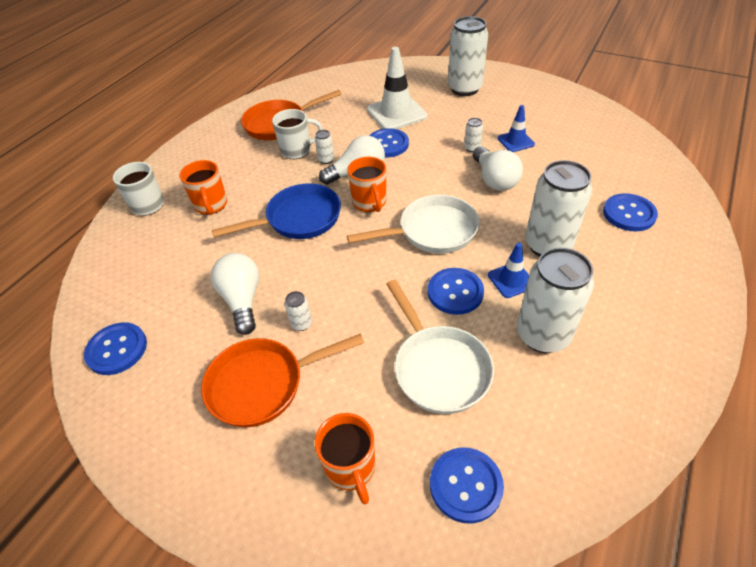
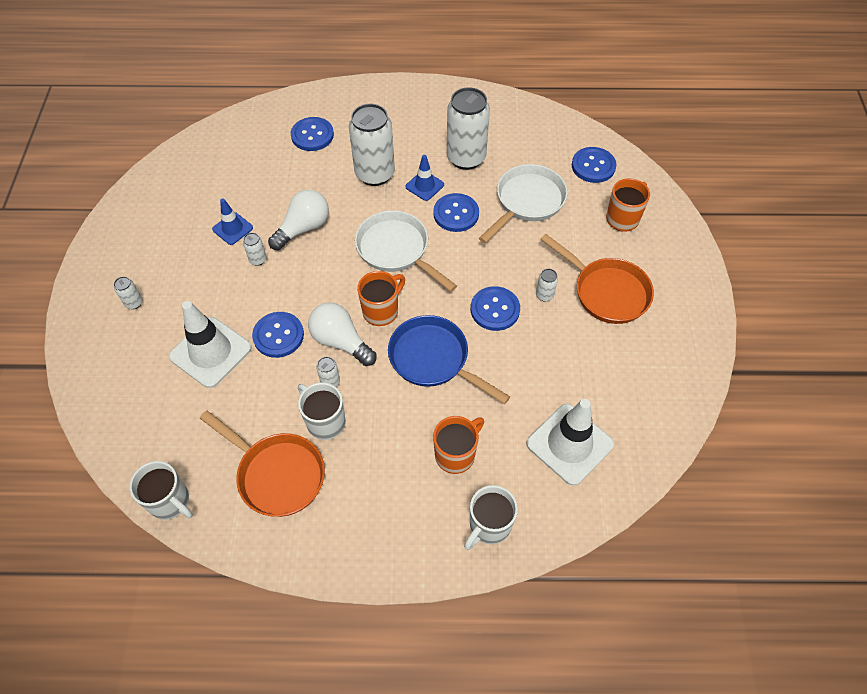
camera: 120 degrees left, 10 degrees up
(117, 349) = (651, 410): blue button -> blue button (495, 309)
(151, 274) = (569, 444): none -> white traffic cone
(242, 300) = (549, 349): white light bulb -> none
(301, 85) = (170, 501): none -> white mug
(464, 89) = (134, 303): white can -> white can, size x0.42

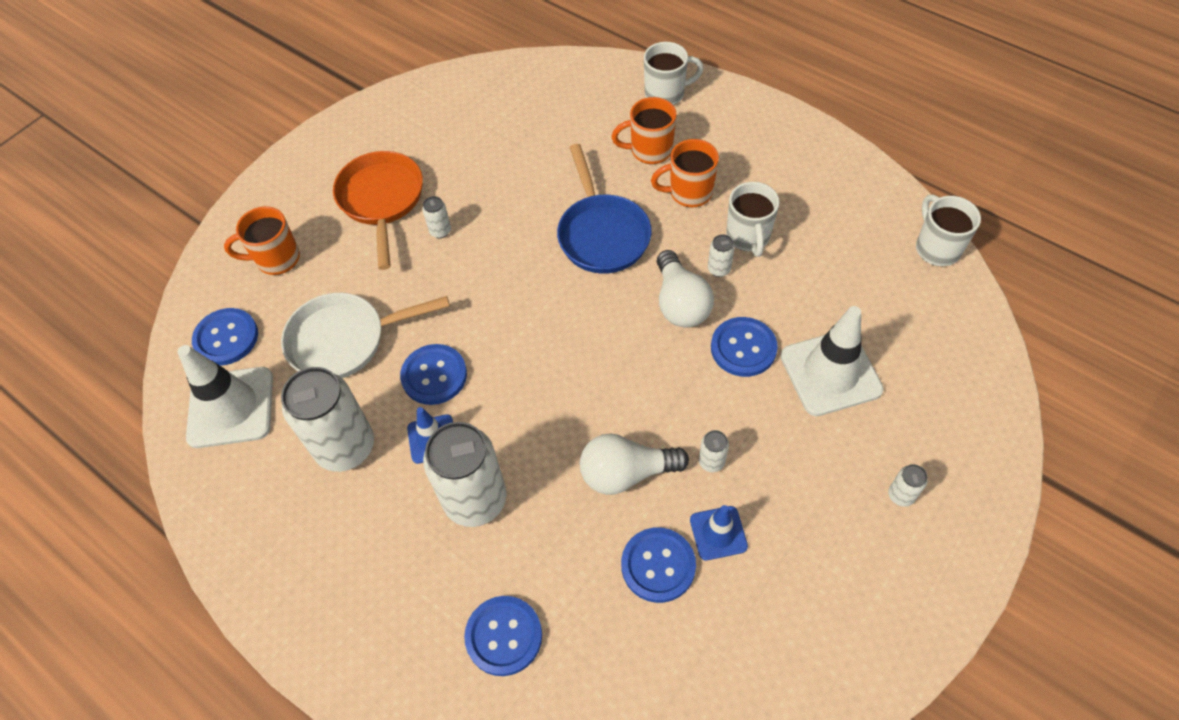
camera: 140 degrees left, 0 degrees up
(277, 474) = (821, 218): orange pan -> none
(381, 311) = (613, 310): orange mug -> orange mug (689, 193)
(396, 250) = (540, 372): white pan -> none
(495, 309) = (500, 245): blue button -> blue button (658, 565)
(569, 444) = (550, 109): white traffic cone -> white traffic cone (231, 407)

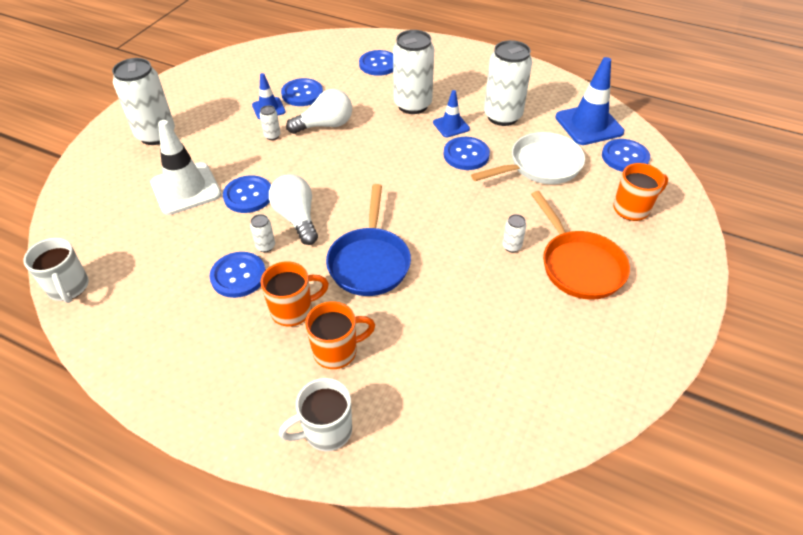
camera: 165 degrees right, 10 degrees down
(231, 407) = (589, 125): white traffic cone -> blue traffic cone
(602, 234) = (369, 262): blue pan -> blue pan turned 150 degrees counterclockwise
(748, 237) = (238, 276): white mug -> blue button
(901, 495) = (156, 135): white can -> white can, size x2.41

